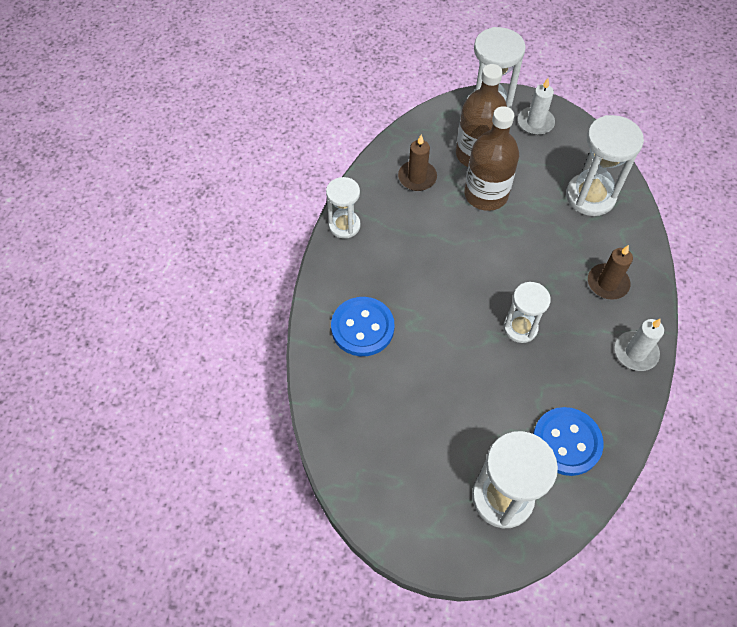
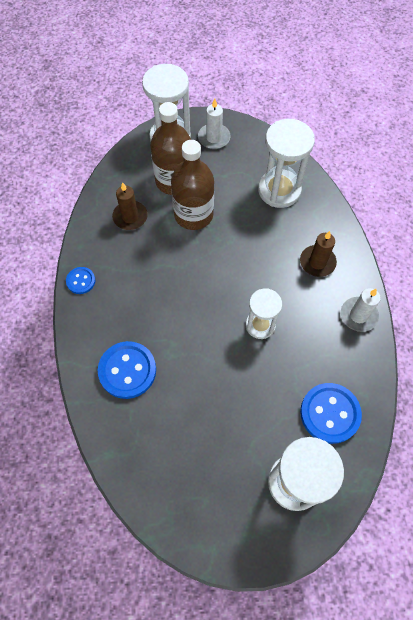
camera: 20 degrees left, 5 degrees up
(344, 225) = (81, 281): white hourglass -> blue button

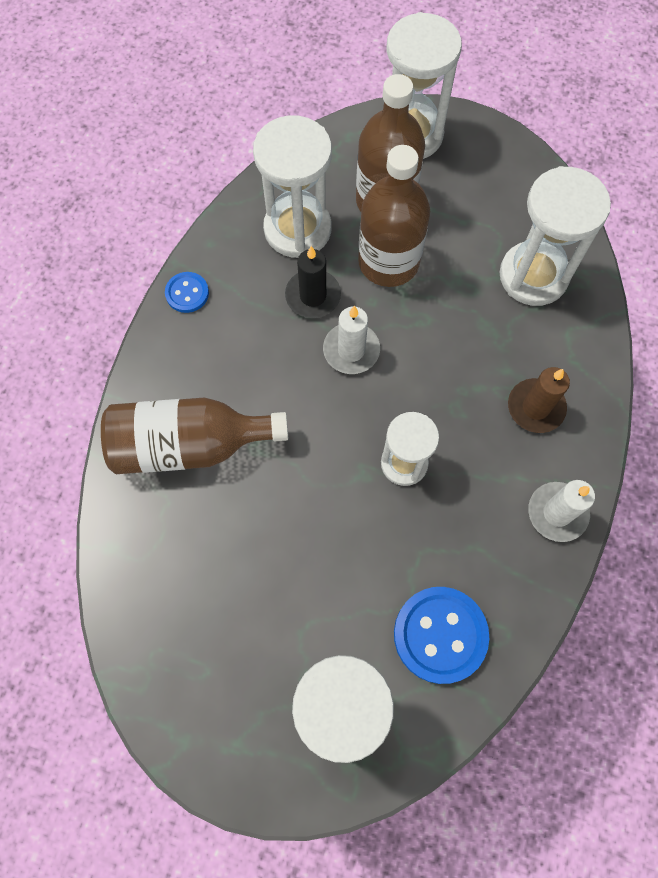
camera: 25 degrees right, 5 degrees up
(127, 370) = (189, 445): blue button -> brown bottle
(130, 217) = (297, 229): brown candle -> white hourglass
(158, 252) = (313, 296): none -> black candle
(214, 138) = (475, 159): white candle -> white candle (351, 350)

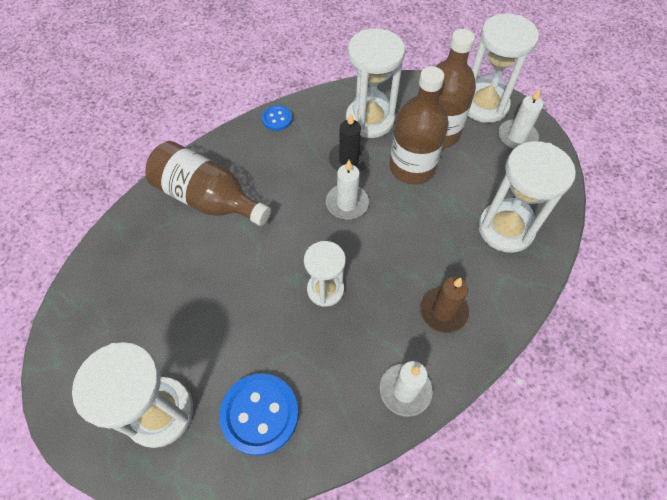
camera: 35 degrees right, 10 degrees down
(472, 156) = (517, 137): none -> white candle

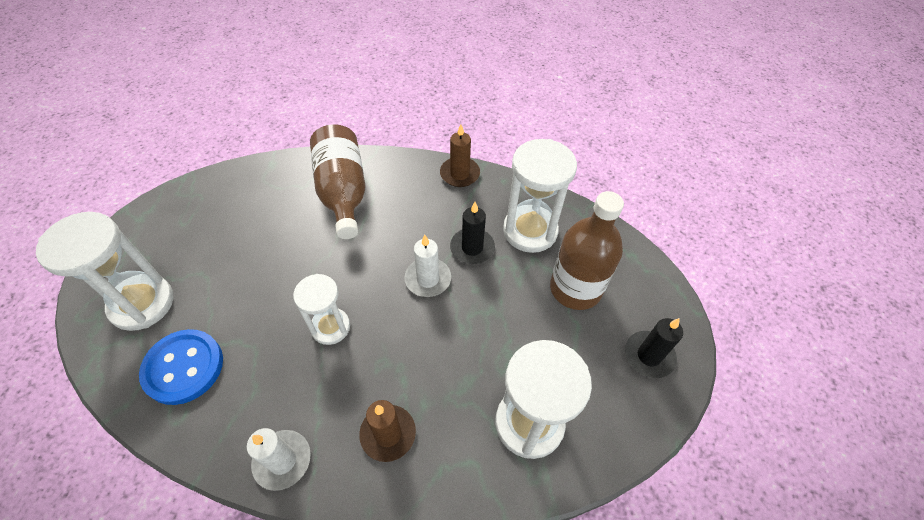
camera: 45 degrees right, 5 degrees down
(277, 119) = (459, 174): blue button -> brown candle
(412, 167) = (515, 297): brown bottle -> none
(484, 105) = (652, 301): white hourglass -> none
(517, 137) = (649, 355): white candle -> black candle

